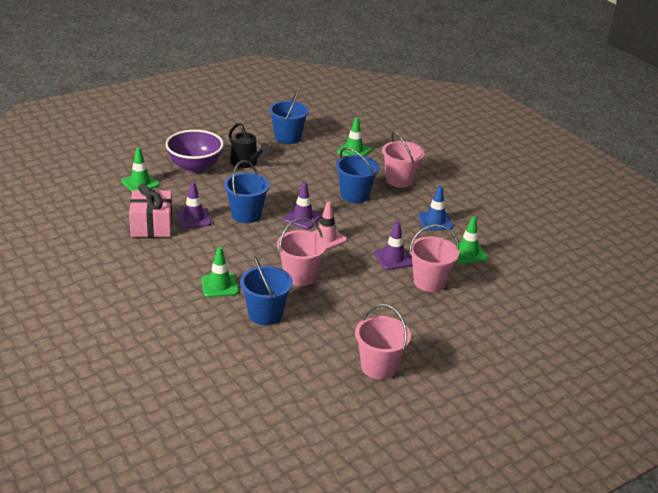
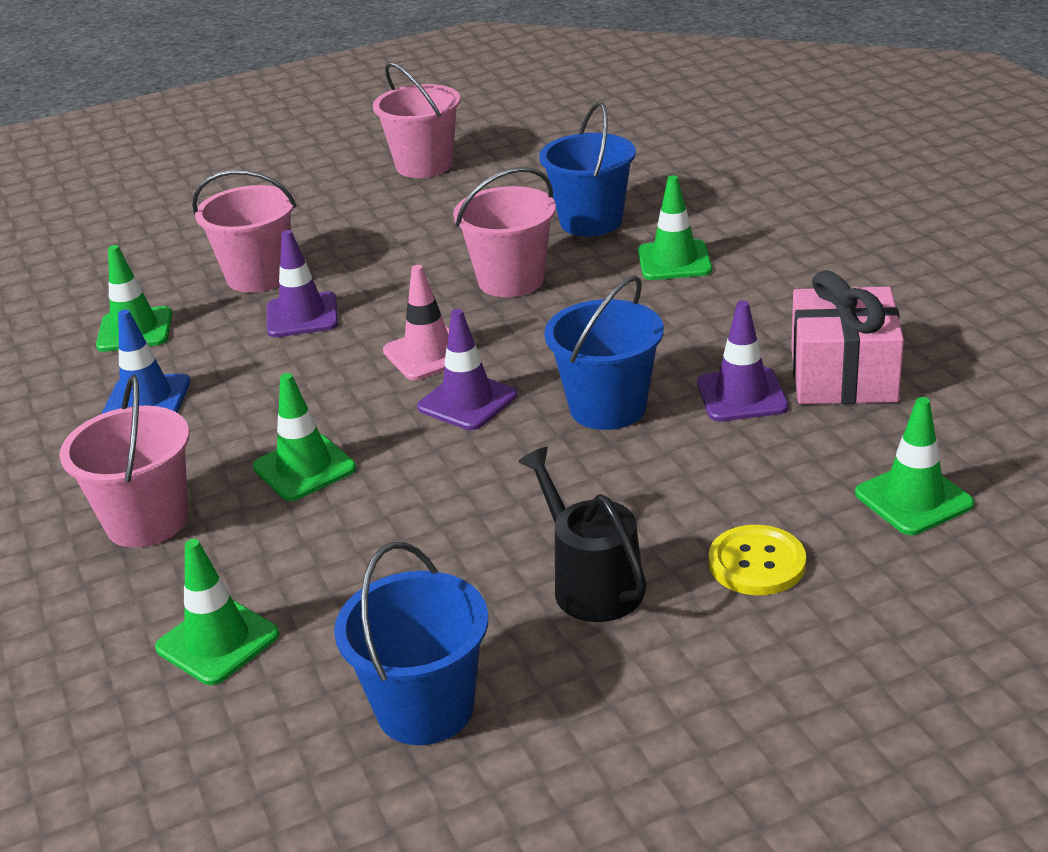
camera: 165 degrees left, 0 degrees up
(195, 167) = (757, 563): purple bowl -> yellow button
(354, 195) = (304, 468): blue bucket -> green traffic cone

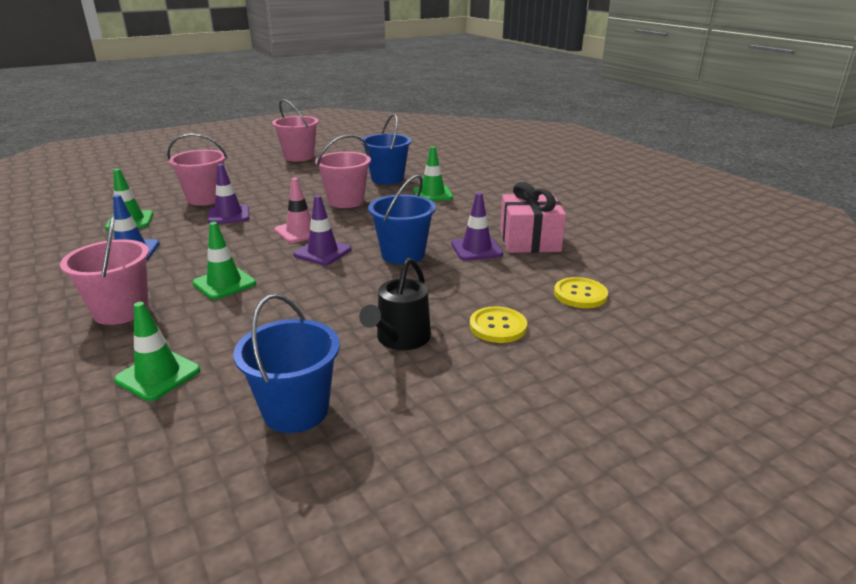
camera: 10 degrees left, 5 degrees down
(592, 584) = (400, 339): black watering can -> black watering can turned 120 degrees counterclockwise
(913, 499) = (580, 294): green traffic cone -> yellow button

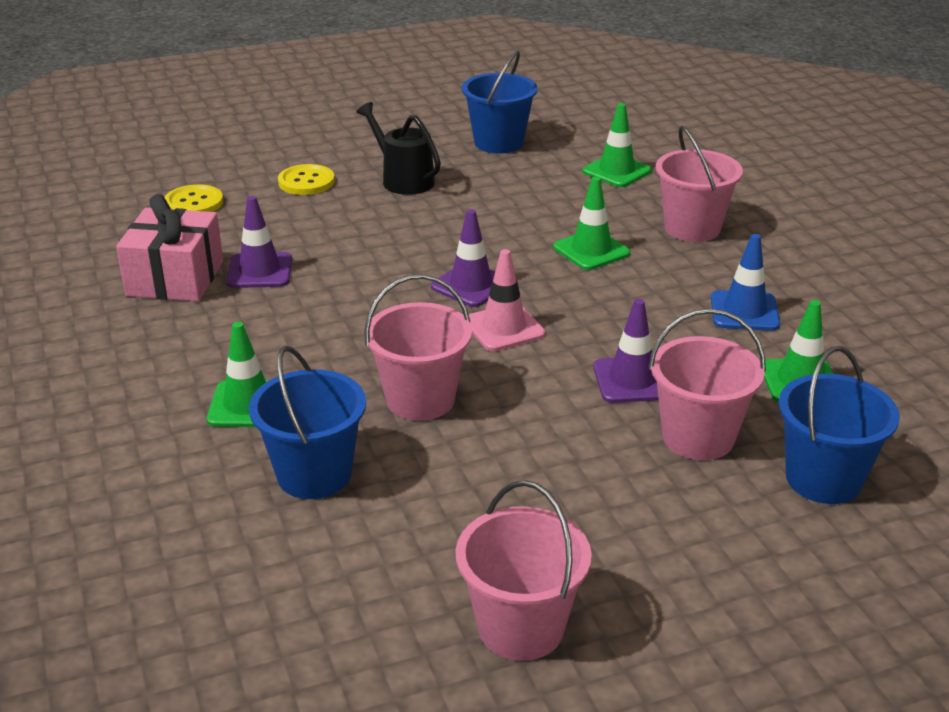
camera: 170 degrees left, 5 degrees up
(400, 339) = (403, 180): black watering can -> black watering can turned 75 degrees counterclockwise
(403, 254) = (363, 271): blue bucket -> blue bucket (823, 479)

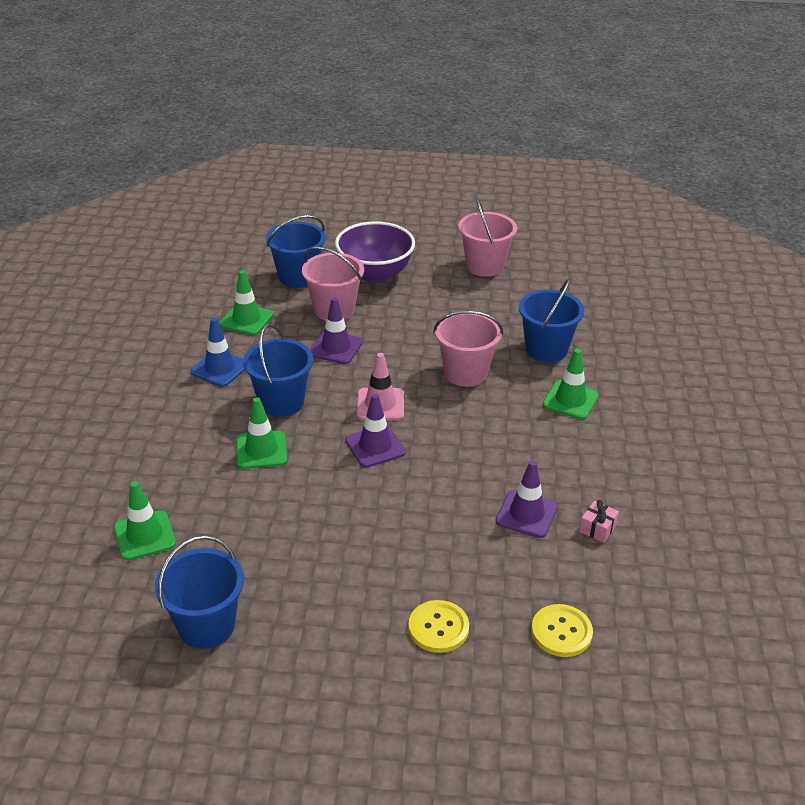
camera: 155 degrees left, 5 degrees up
(175, 278) = (597, 528): pink gift -> pink gift, size x0.42
(403, 180) = (343, 595): black watering can -> none
(625, 298) = (281, 402): none -> blue bucket
(692, 228) = (165, 447): pink bucket -> none
(706, 530) = (375, 274): none -> purple bowl

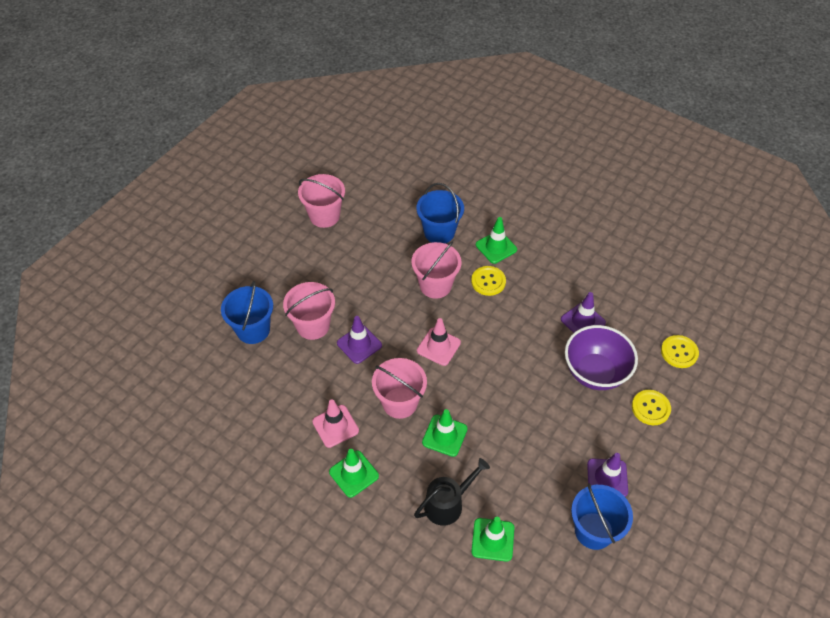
camera: 60 degrees left, 15 degrees up
(172, 483) = (447, 504): none -> black watering can
(220, 368) = (335, 426): blue traffic cone -> pink traffic cone
(246, 319) = (285, 385): green traffic cone -> green traffic cone (354, 474)
(281, 402) = (400, 403): blue bucket -> pink bucket
(375, 274) = (286, 281): purple bowl -> purple bowl (595, 372)
(375, 446) = (479, 368): purple traffic cone -> purple traffic cone (607, 478)
(511, 411) = (488, 281): none -> yellow button
(597, 528) = (611, 294): pink gift -> none

